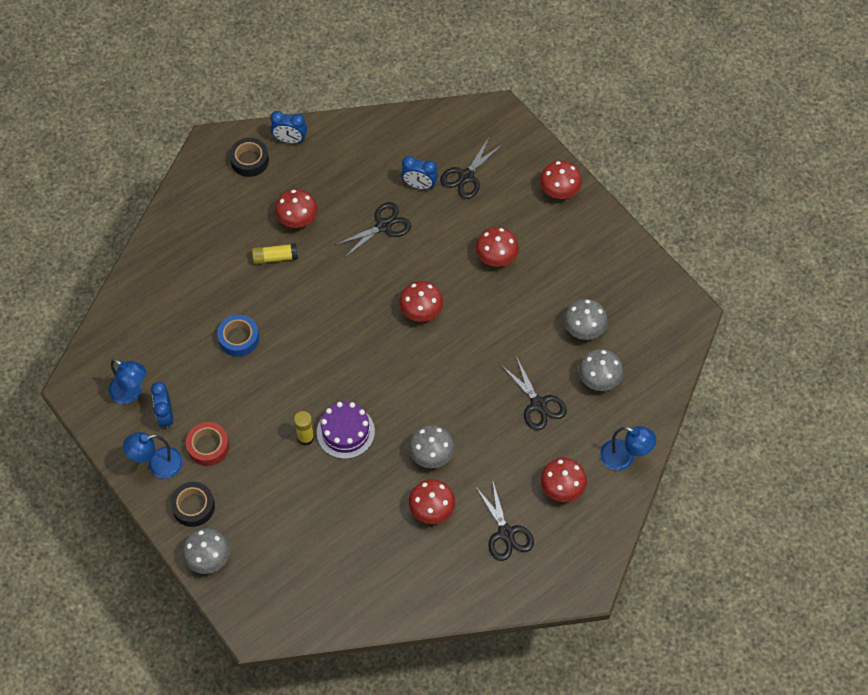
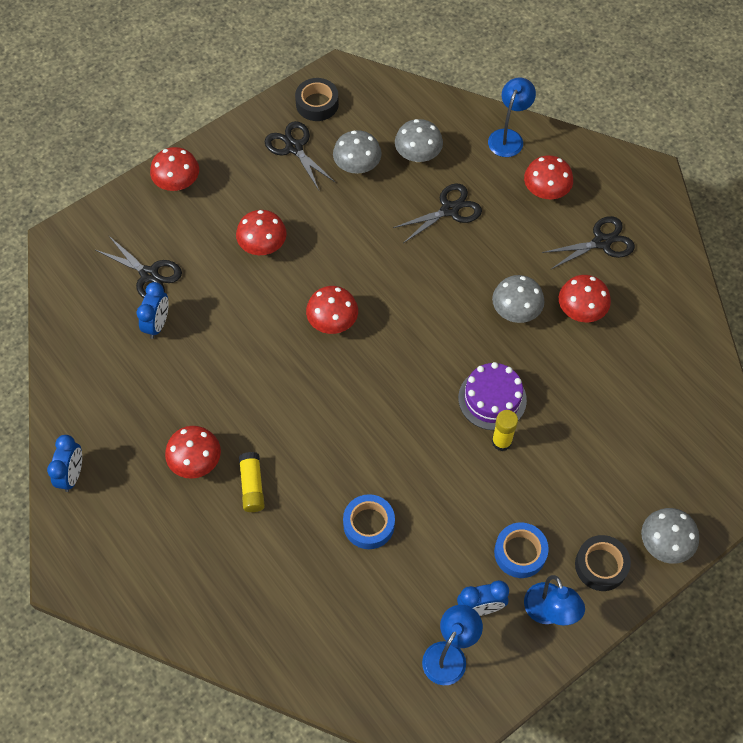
camera: 90 degrees left, 0 degrees up
(208, 446) = (520, 553): red tape -> blue tape
(249, 160) = (99, 524): black tape -> black tape (317, 104)
(383, 226) = (213, 363): black scissors -> black scissors (294, 147)

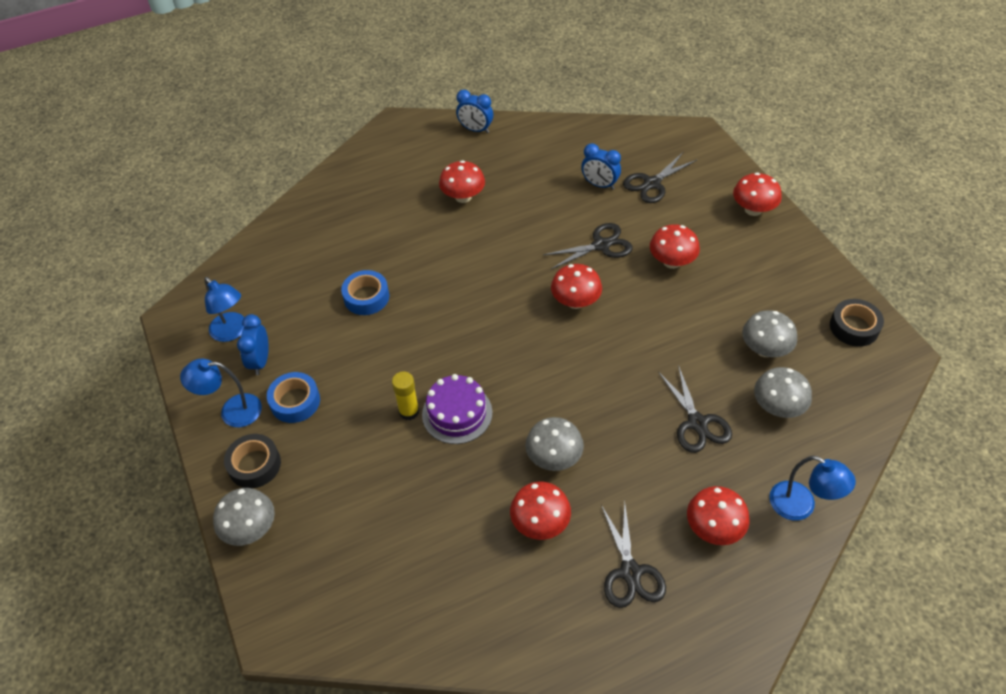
camera: 105 degrees right, 10 degrees down
(252, 486) = (429, 228): yellow glue stick -> none
(294, 147) = (793, 300): black scissors -> black scissors (601, 245)

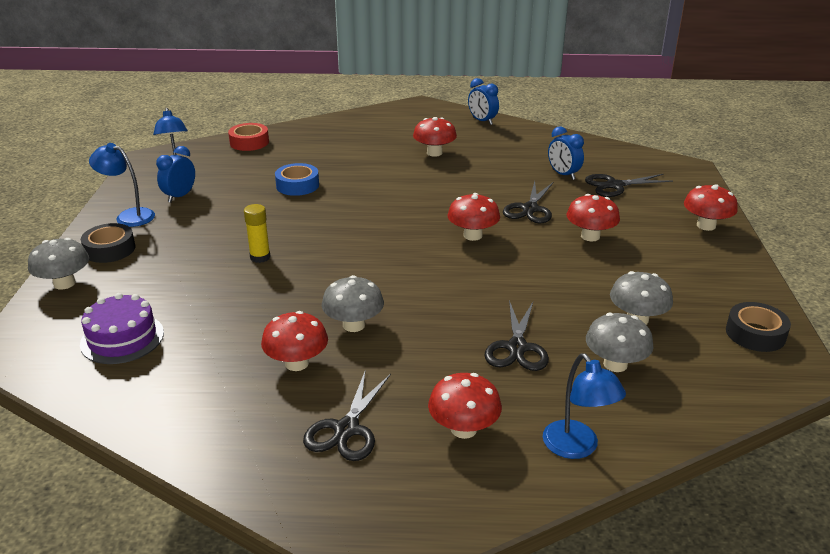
camera: 25 degrees right, 20 degrees down
(265, 250) = (249, 142): none -> red tape
(295, 401) = (179, 225): blue tape -> none
(457, 413) = (298, 271): purple cake -> purple cake (122, 338)
(601, 245) = (530, 209): black scissors -> black scissors turned 105 degrees clockwise

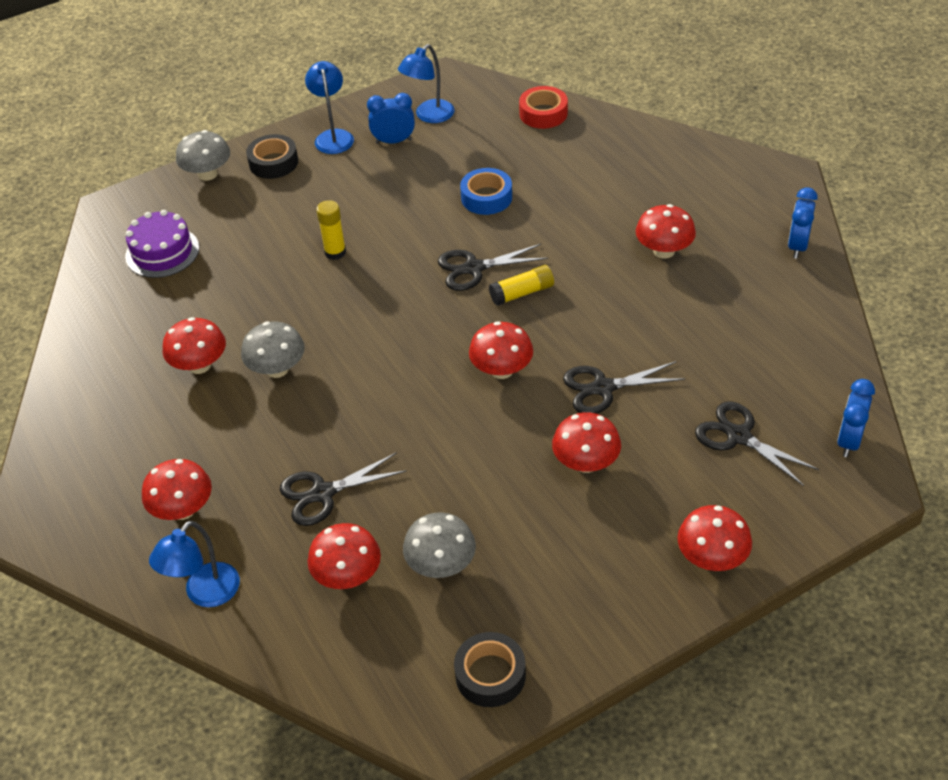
camera: 60 degrees right, 15 degrees up
(347, 429) = (138, 439): black scissors -> black scissors (474, 268)
(408, 205) = (522, 293): none -> yellow glue stick
(563, 174) = (721, 379): blue clock -> blue clock (849, 441)
(615, 364) = (348, 576): grey mushroom -> red mushroom

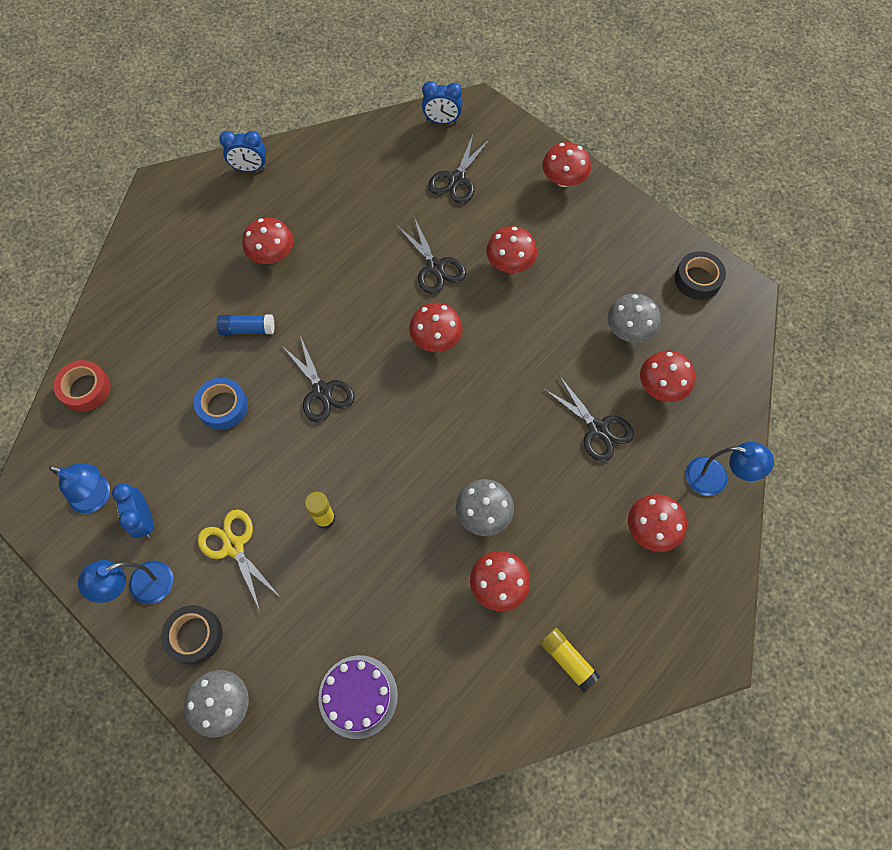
camera: 110 degrees left, 20 degrees up
(340, 191) = (233, 546): none -> yellow scissors
(522, 293) = (345, 346): yellow glue stick -> yellow glue stick (567, 660)
(571, 222) = (247, 329): none -> blue glue stick

